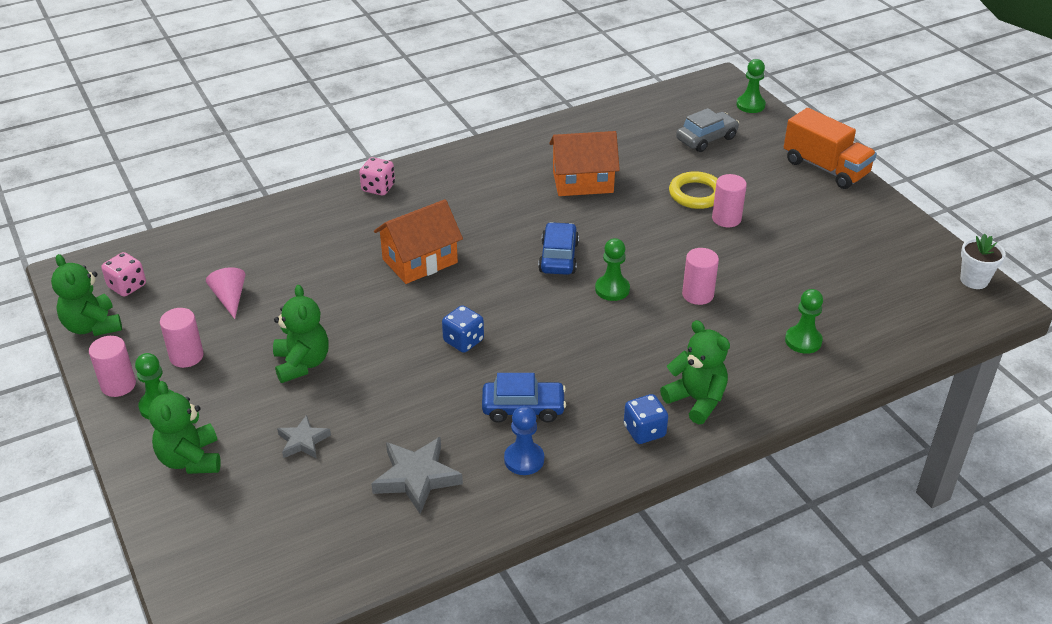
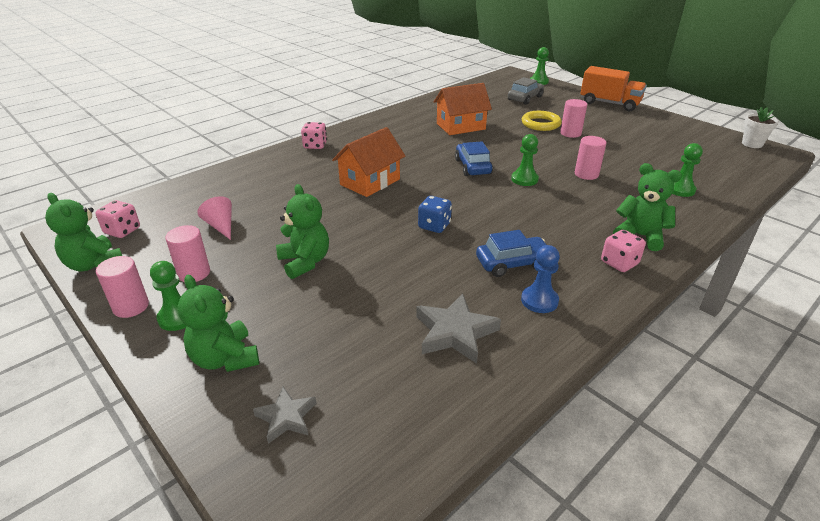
camera: 15 degrees left, 5 degrees down
(303, 441) = (333, 322): grey star -> grey star (286, 417)
(644, 431) = (619, 263): blue dice -> pink dice

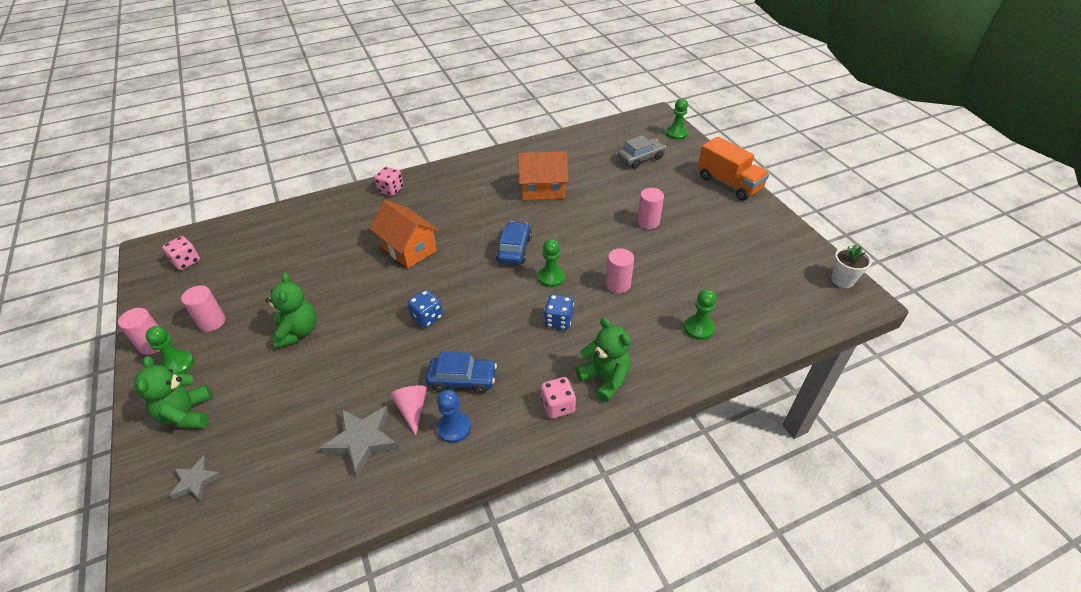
camera: 20 degrees right, 10 degrees up
(94, 264) = (150, 293): green teddy bear -> none
(221, 226) = (259, 274): pink cone -> pink cone (412, 409)
(370, 182) = (408, 249): orange house -> orange house turned 75 degrees clockwise
(540, 124) = (627, 201): yellow ring -> none
(560, 206) = (558, 321): none -> blue dice

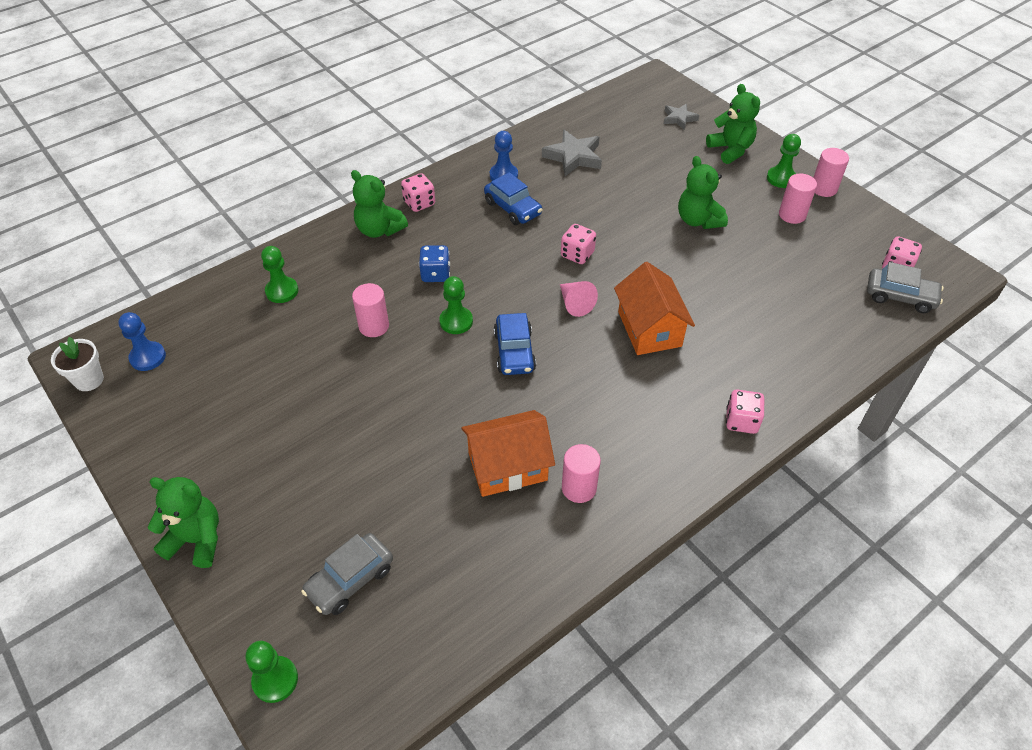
camera: 165 degrees right, 5 degrees up
(211, 241) = (900, 296): none -> grey car
(408, 249) = (649, 329): orange house -> orange house turned 45 degrees clockwise
(412, 409) = (546, 181): pink cone -> pink cone (575, 303)
(427, 317) = (577, 254): blue dice -> pink dice
(462, 380) = (513, 208): blue car -> blue car turned 120 degrees counterclockwise
(648, 222) = (336, 430): pink cylinder -> pink cylinder (579, 488)
(729, 183) = (196, 540): orange truck -> green teddy bear
(801, 290) = (148, 357): none -> blue pawn

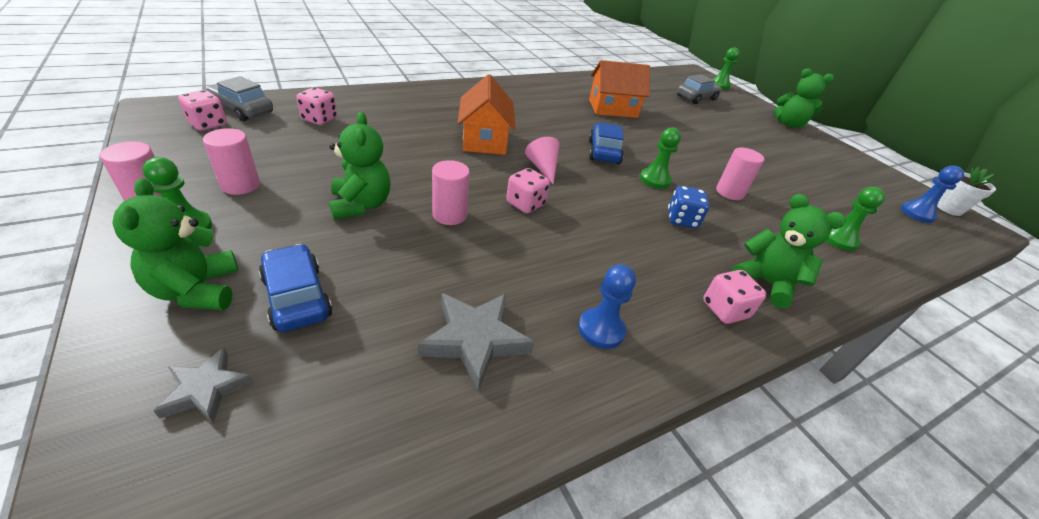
camera: 175 degrees left, 10 degrees down
(513, 208) = (592, 272): blue car -> blue car (297, 297)
(579, 488) = (570, 94): pink cylinder -> pink cylinder (449, 215)
(741, 421) = (452, 91): pink dice -> pink dice (319, 119)

